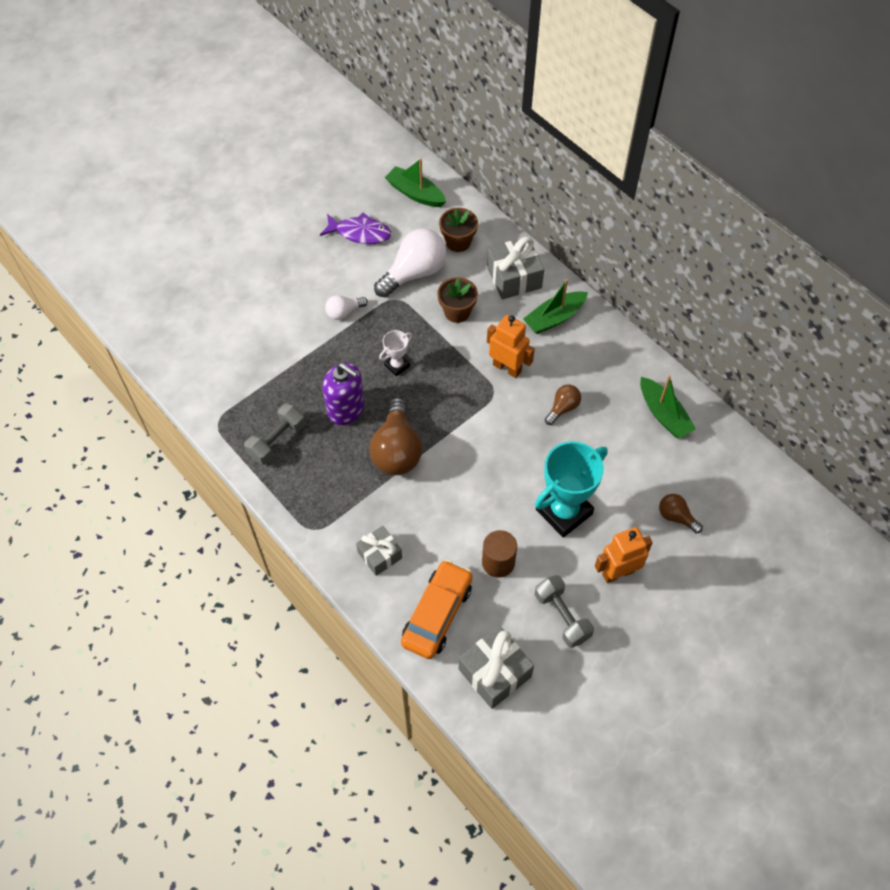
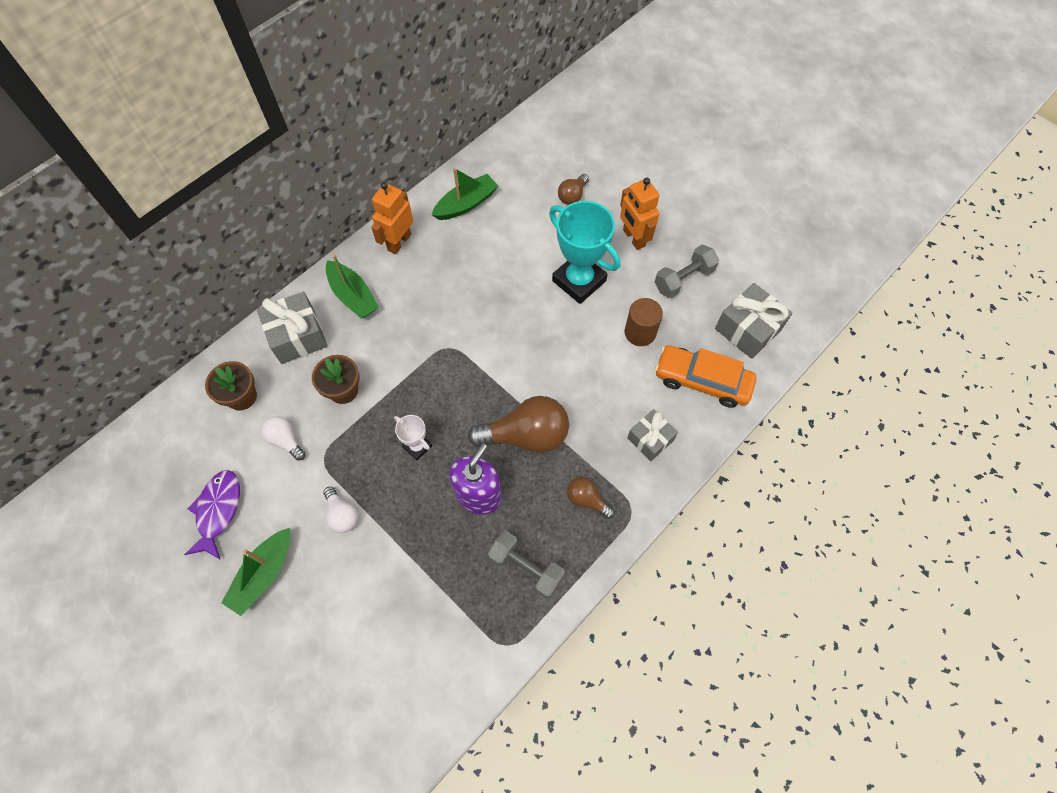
camera: 95 degrees left, 5 degrees up
(414, 273) = (286, 440): white light bulb -> white light bulb, size x0.52
(415, 193) = (159, 451): green boat -> green boat (263, 574)
(507, 368) = (417, 336): orange robot -> orange robot (399, 242)
(562, 408) = (464, 285): brown light bulb -> brown light bulb (587, 500)

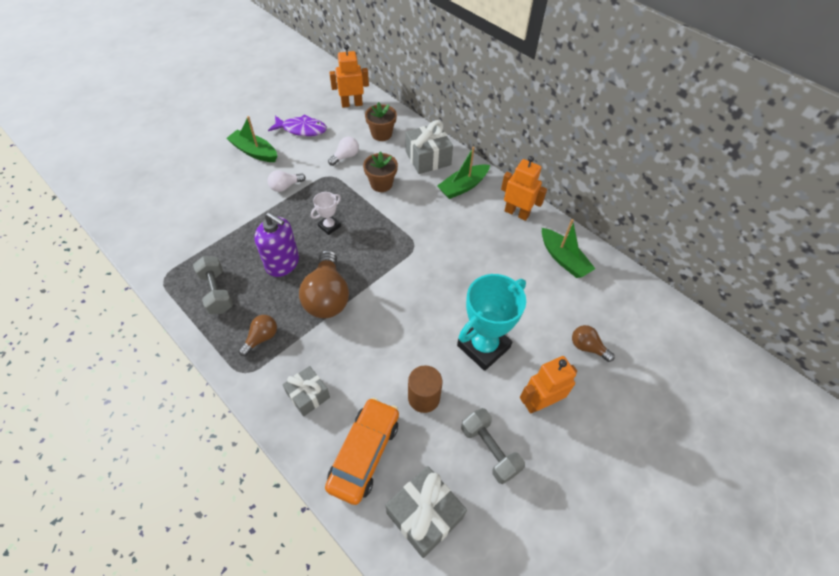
camera: 90 degrees right, 10 degrees down
(165, 444) = (352, 104): none -> orange robot
(526, 568) = (216, 292): grey dumbbell -> grey dumbbell turned 60 degrees counterclockwise

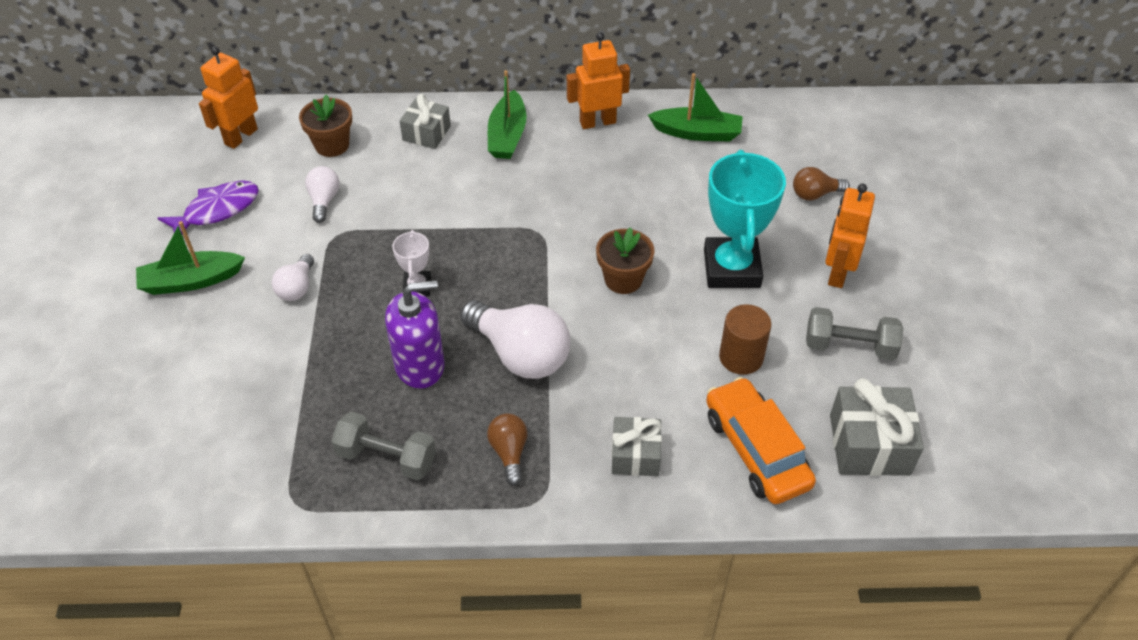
camera: 45 degrees left, 5 degrees down
(327, 296) = (520, 354): brown light bulb -> white light bulb
(381, 184) = (412, 198): brown flower pot -> brown flower pot (623, 279)
(428, 158) = (426, 133): grey gift -> grey gift, size x0.65

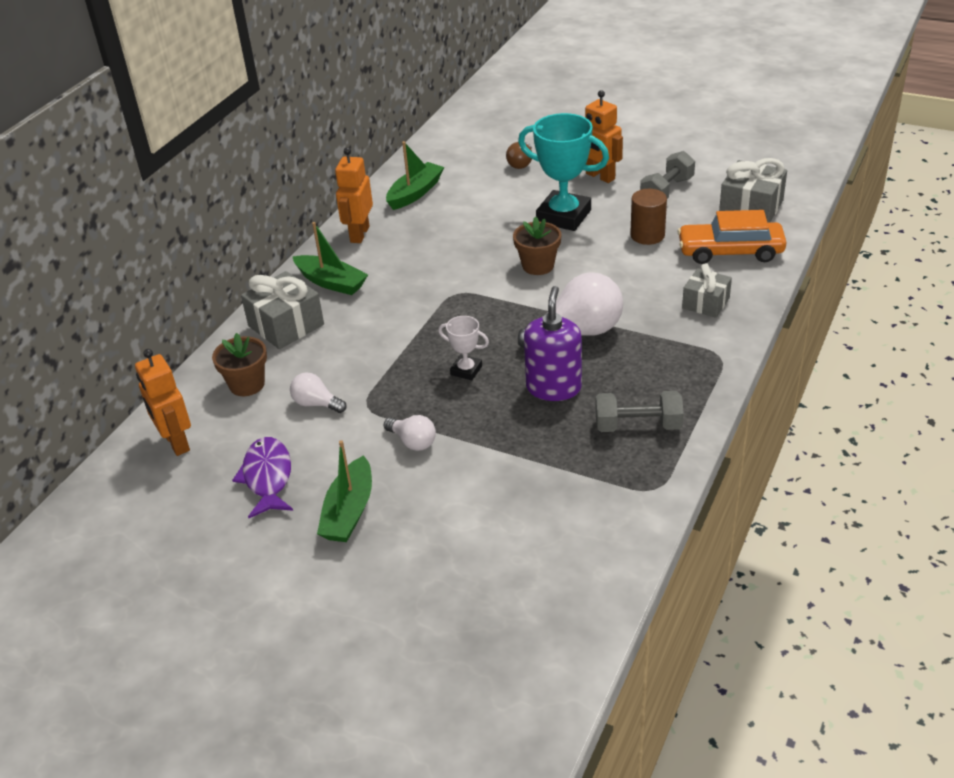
camera: 60 degrees left, 10 degrees down
(387, 458) = (638, 426): grey dumbbell -> grey dumbbell turned 45 degrees clockwise
(426, 133) = (286, 325): grey gift -> grey gift, size x1.54
(509, 452) = (669, 361): brown light bulb -> none

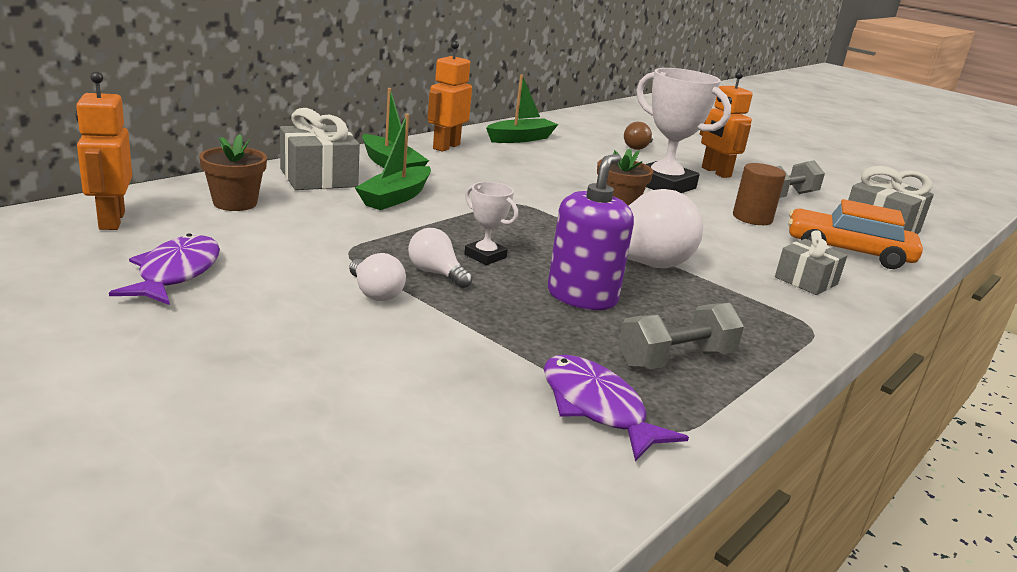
camera: 10 degrees right, 15 degrees down
(316, 404) = (293, 235): white light bulb -> white light bulb (436, 273)
(349, 511) = (239, 330): green boat -> green boat (395, 197)
(563, 216) = (664, 185): turquoise trophy -> white trophy
(603, 488) = (596, 408): none -> purple fish
(638, 426) = (676, 360): grey dumbbell -> grey dumbbell turned 45 degrees counterclockwise

